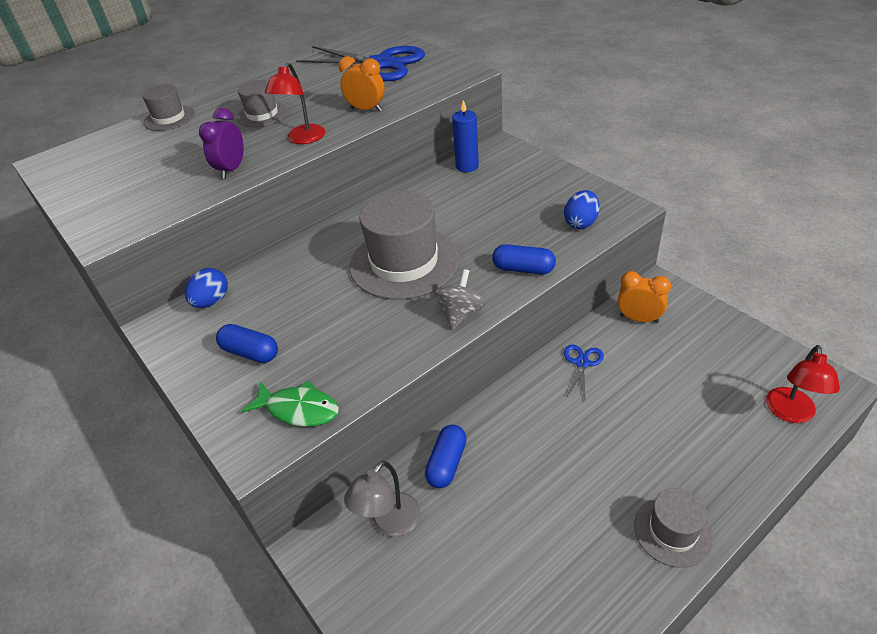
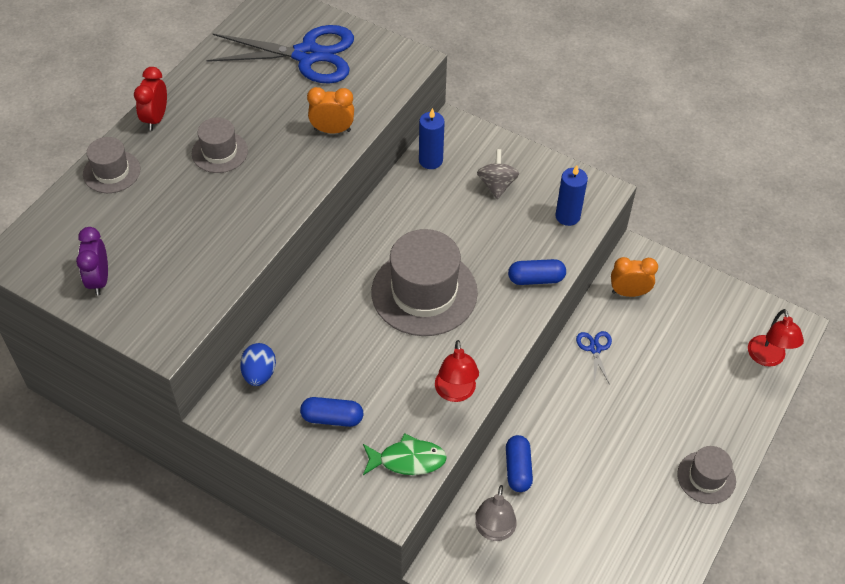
camera: 25 degrees left, 10 degrees up
(230, 91) = (156, 118): none -> red clock
(232, 169) = (239, 236): purple clock -> purple clock (99, 280)
(303, 139) = (288, 183): red lamp -> red lamp (455, 393)
(460, 314) = (501, 338): grey spinning top -> grey spinning top (496, 185)
(581, 223) = (567, 216): blue egg -> blue candle

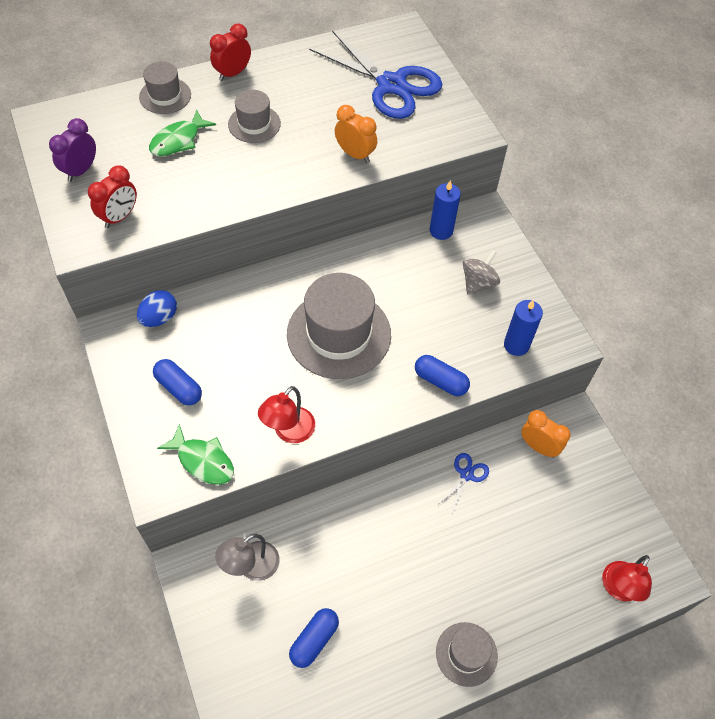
camera: 35 degrees right, 5 degrees up
(164, 203) = (178, 140): none -> green fish
(178, 298) = (119, 217): none -> red clock
(518, 469) = (314, 530): blue capsule -> blue capsule (314, 640)

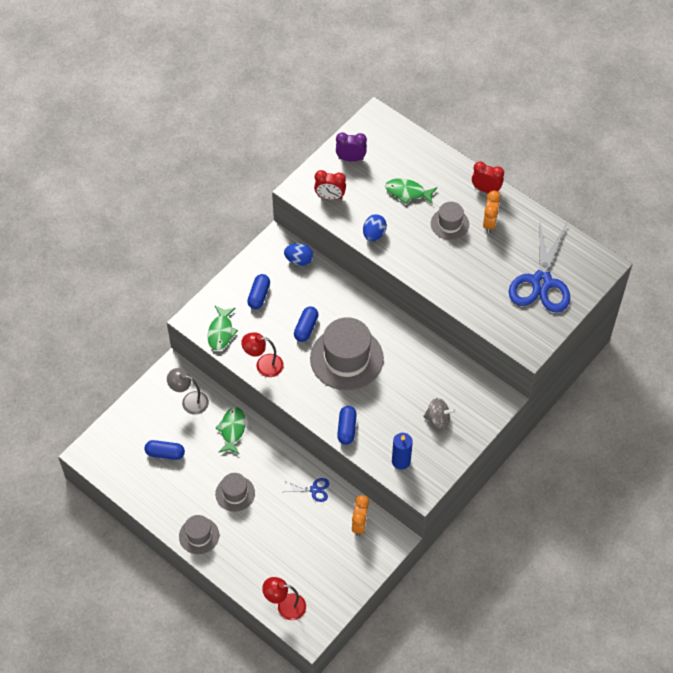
camera: 65 degrees right, 0 degrees up
(165, 96) = (440, 165): grey hat -> grey hat (235, 493)
(212, 199) = (374, 234): none -> blue egg
(265, 357) = (306, 328): none -> blue capsule
(327, 532) = (232, 430): none -> green fish
(355, 154) = (462, 290): orange clock -> orange clock (489, 223)
(441, 231) = (468, 379): blue candle -> none

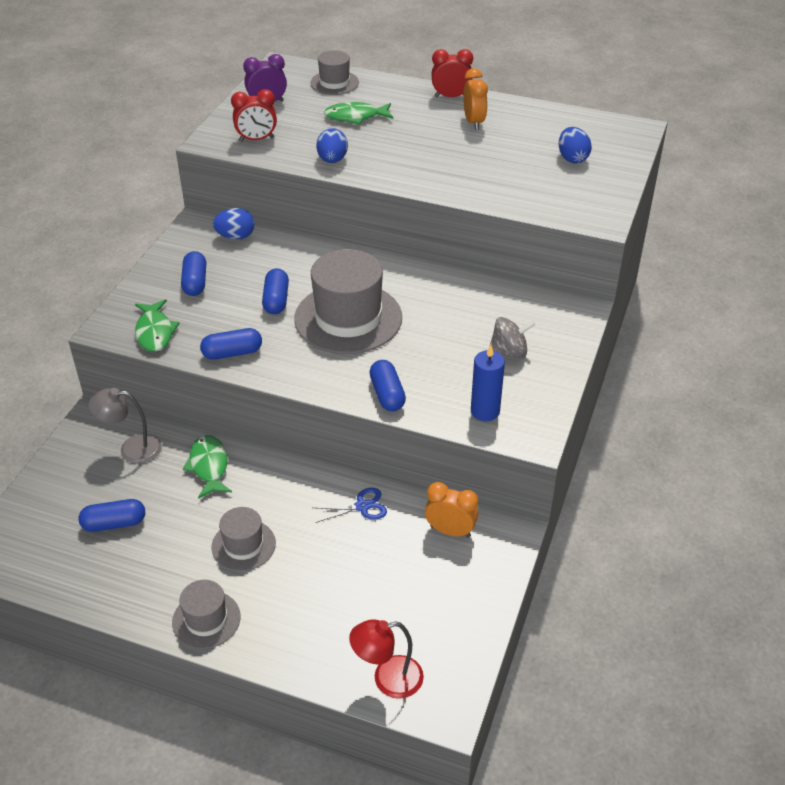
camera: 20 degrees left, 15 degrees down
(263, 365) = (232, 353): red lamp -> blue capsule
(360, 524) = (450, 531): orange clock -> orange clock turned 60 degrees counterclockwise
(449, 224) = (424, 132): grey hat -> grey hat (334, 83)
(541, 282) = (572, 158): blue scissors -> blue egg

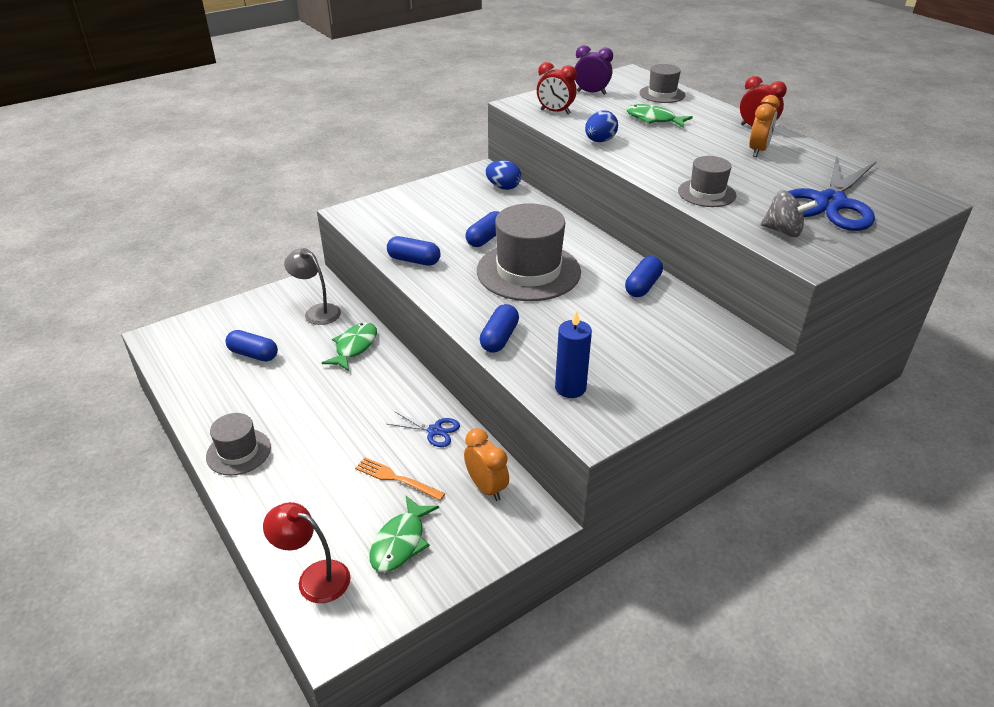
camera: 35 degrees right, 5 degrees down
(155, 332) = (376, 226): green fish -> green fish (400, 542)
(195, 282) = (440, 206): blue capsule -> blue capsule (642, 286)
(243, 545) = (319, 413): grey hat -> grey hat (706, 193)
(371, 564) = (396, 478): none -> orange fork
(509, 352) = (643, 351): grey spinning top -> grey spinning top (783, 231)
(572, 158) = (830, 203): blue egg -> blue scissors

